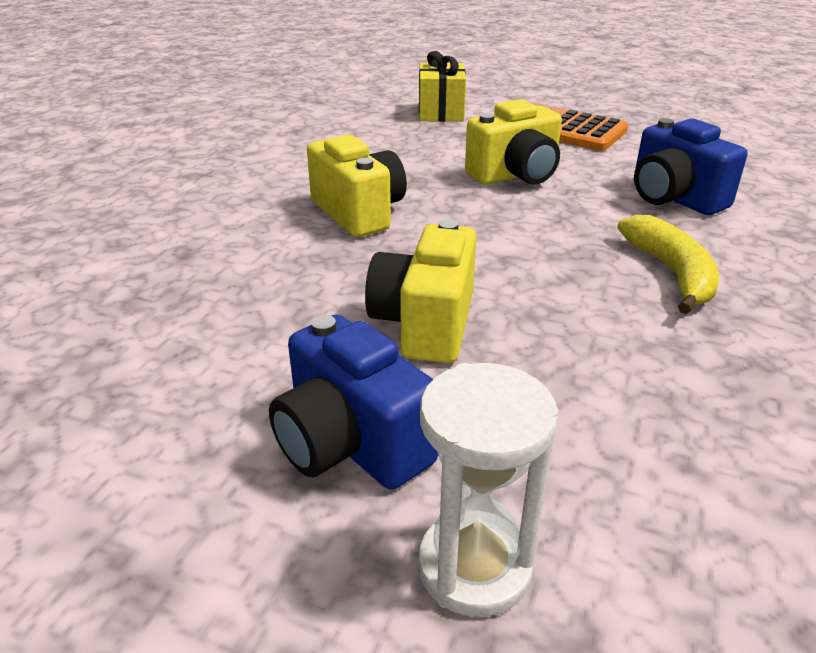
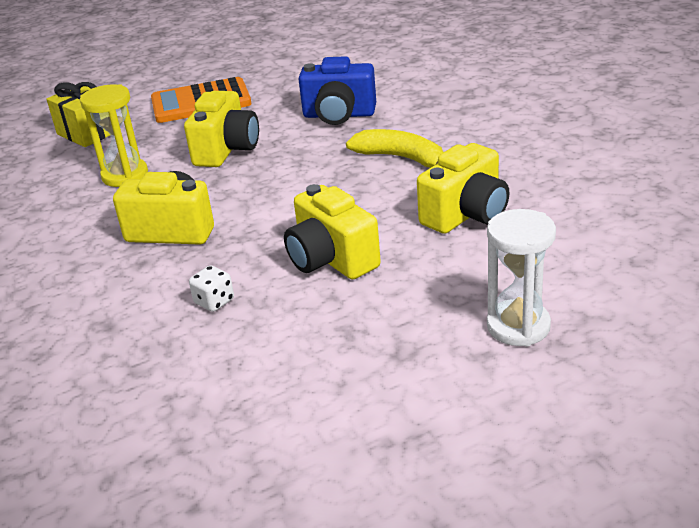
camera: 45 degrees left, 0 degrees up
(274, 290) = (214, 302): none -> white dice
(351, 444) = (397, 329): blue camera -> none
(406, 154) = (125, 175): none -> yellow hourglass
(645, 379) = (466, 214): none -> yellow camera

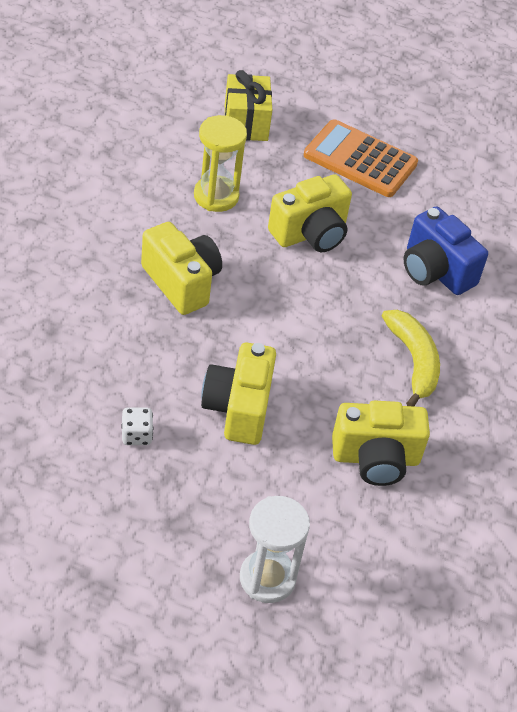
camera: 35 degrees right, 15 degrees up
(214, 302) = (129, 372): white dice -> white dice (136, 435)

